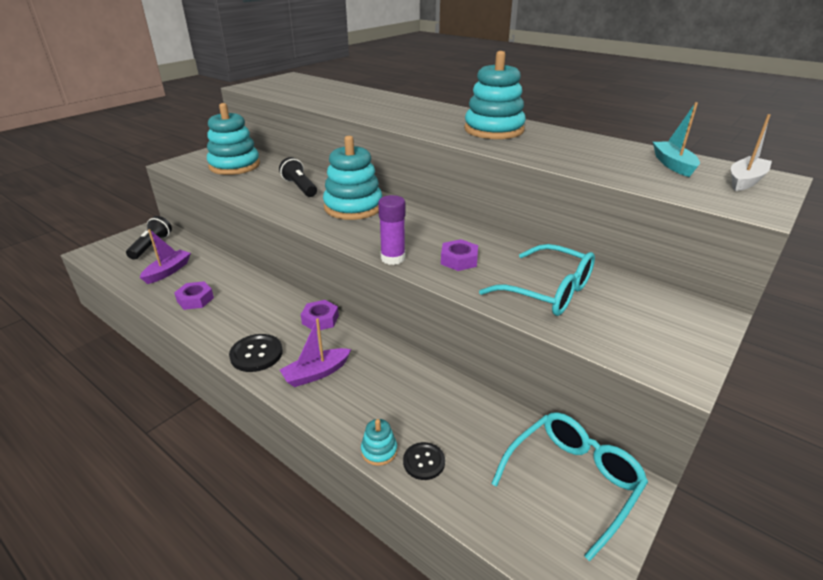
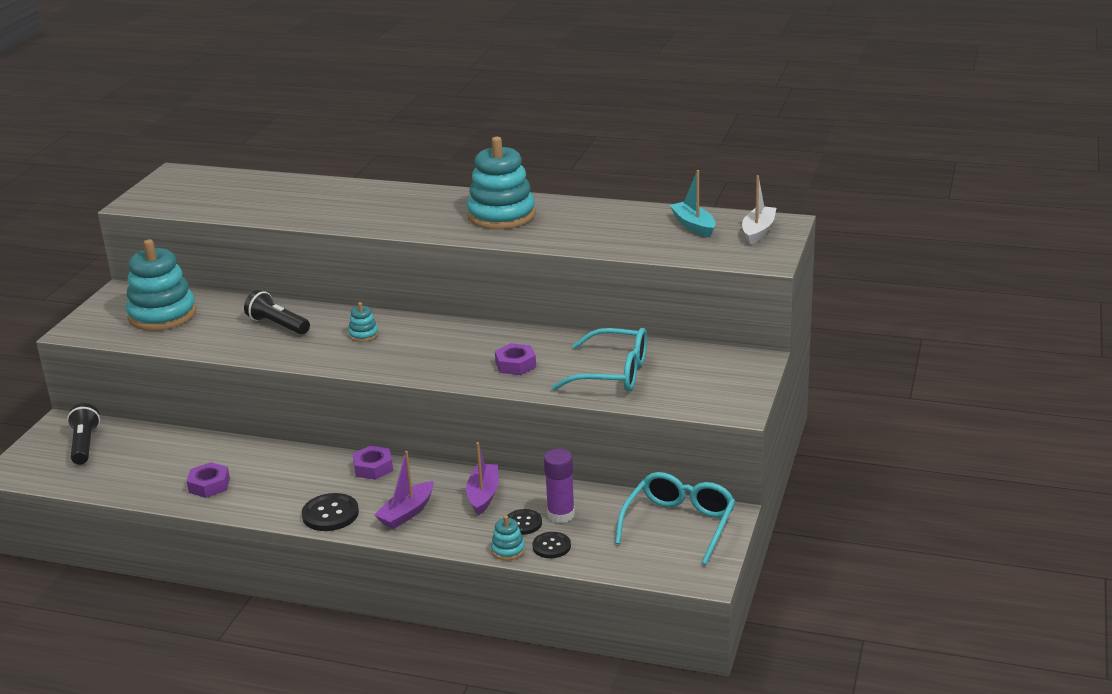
camera: 20 degrees left, 5 degrees down
(168, 271) = (141, 466): purple boat -> purple boat (483, 495)
(353, 207) = (363, 335): turquoise stacking toy -> turquoise stacking toy, size x0.43
(393, 258) = (448, 378): purple glue stick -> purple glue stick (561, 515)
(410, 421) = (523, 523): none -> black button

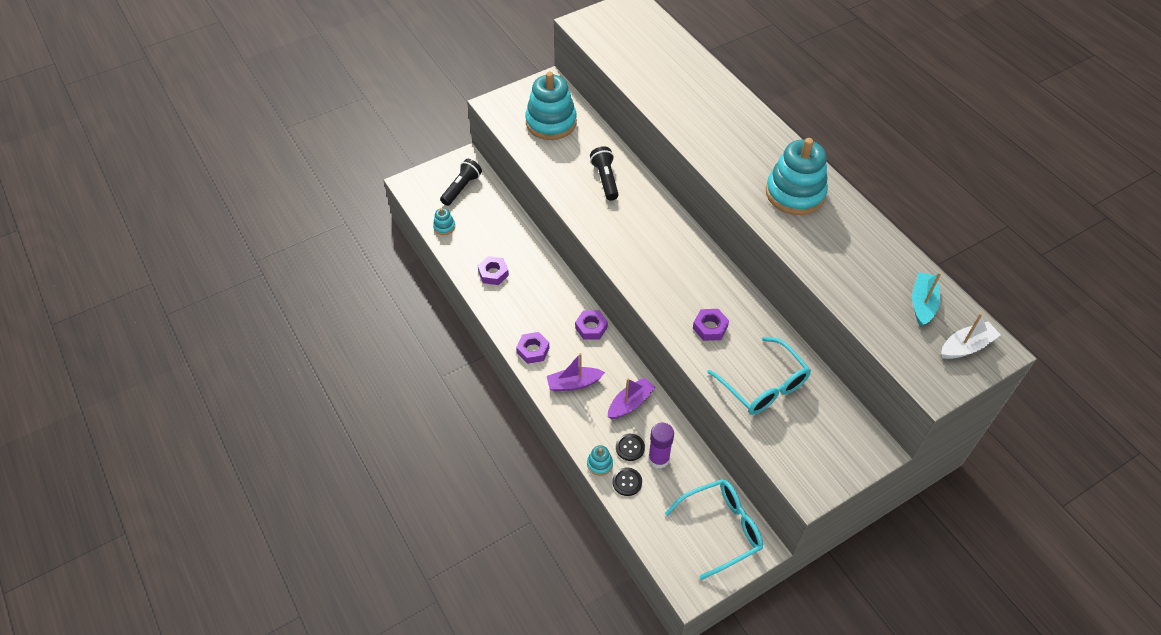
camera: 40 degrees right, 25 degrees up
(330, 514) = (533, 350): black button -> purple nut
(363, 335) = (646, 226): turquoise stacking toy -> turquoise stacking toy (444, 227)

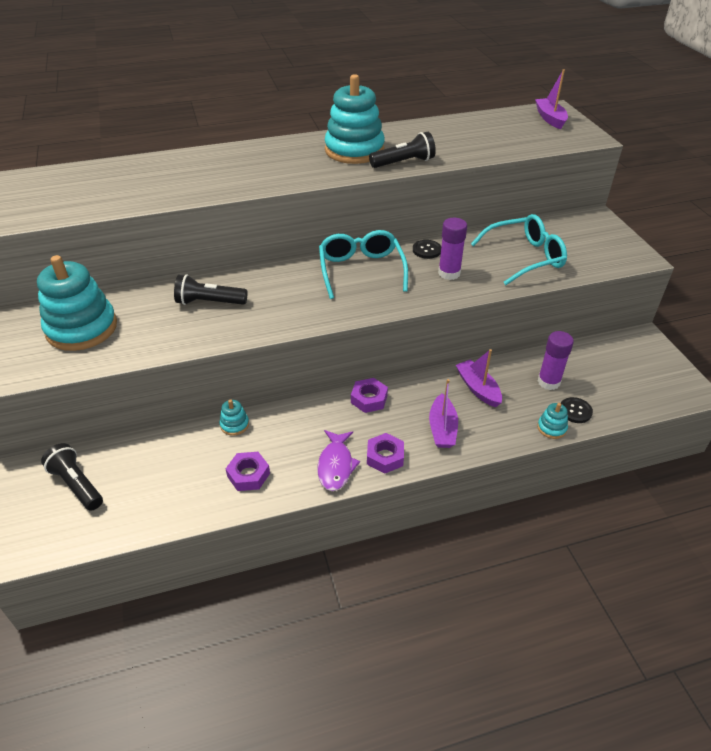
camera: 75 degrees left, 10 degrees down
(444, 227) = (136, 517): turquoise stacking toy -> turquoise stacking toy (234, 425)
(516, 321) = (336, 465): none -> purple fish
(630, 447) = (533, 400): black button -> black button (427, 250)
(710, 327) = (449, 273): purple nut -> purple glue stick
(721, 529) = (628, 357): turquoise glasses -> turquoise glasses (361, 271)
(788, 234) = (404, 163): none -> black flashlight
(922, 304) = (503, 125): turquoise boat -> none
(966, 346) = (550, 119): white boat -> purple boat

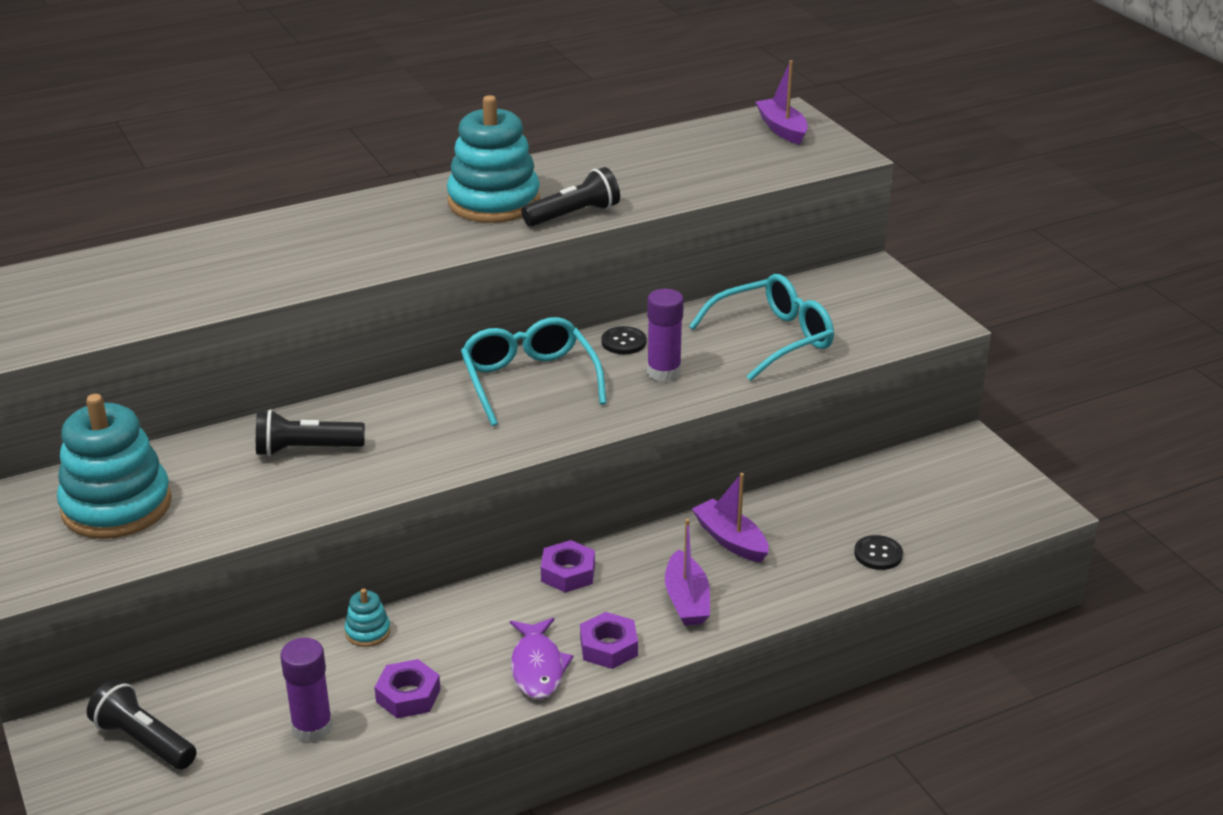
camera: 10 degrees left, 10 degrees down
(548, 382) = (834, 519): purple glue stick -> purple glue stick (312, 727)
(551, 428) = (846, 580): turquoise stacking toy -> none

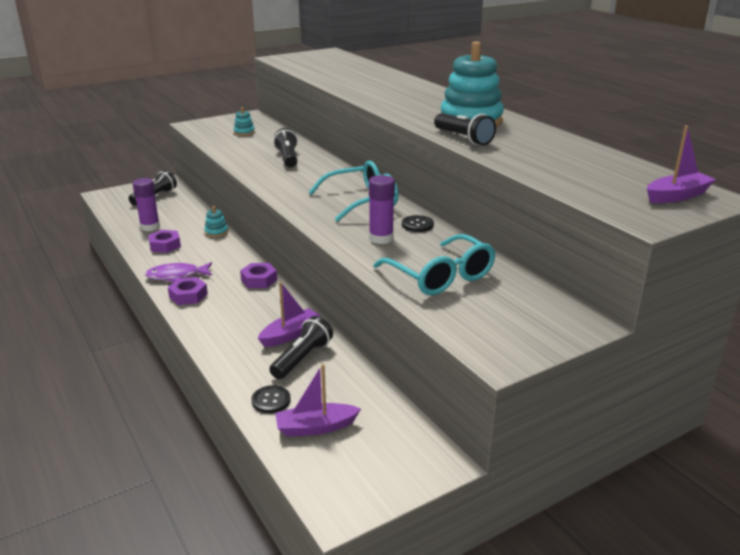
camera: 85 degrees right, 5 degrees down
(116, 506) = (244, 132): turquoise stacking toy -> turquoise stacking toy, size x0.43
(686, 600) = (227, 319): purple boat -> purple boat (316, 427)
(788, 529) = (302, 358): none -> black flashlight

